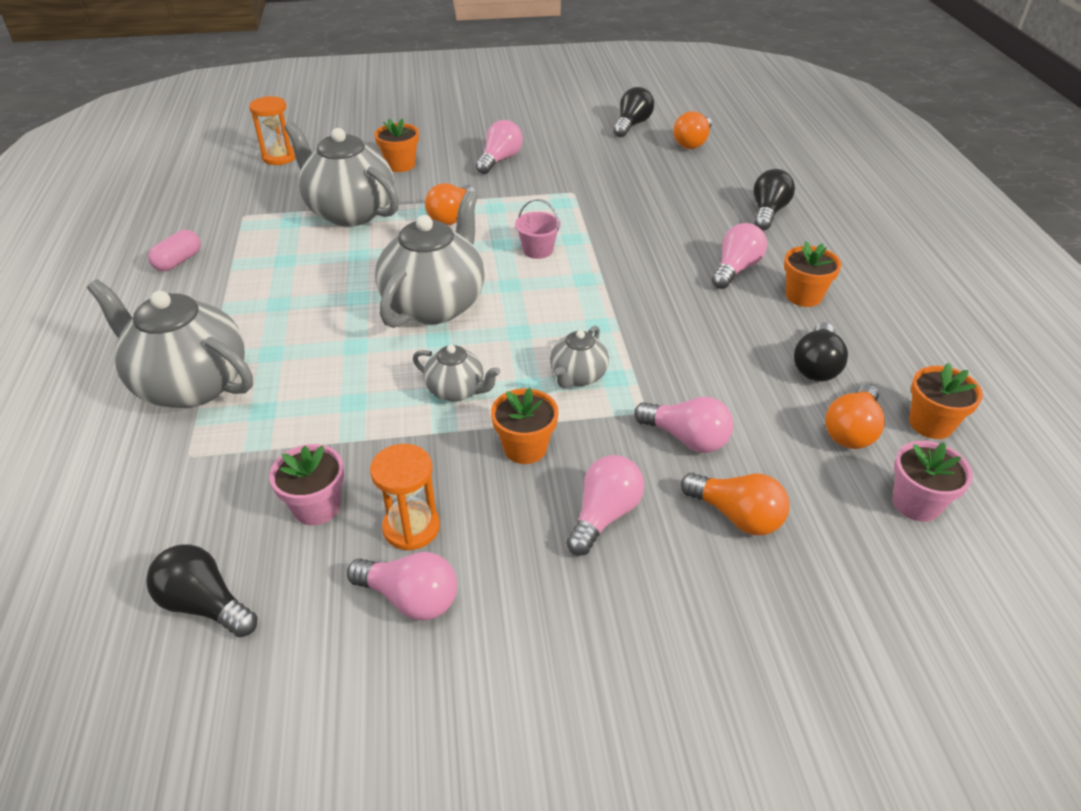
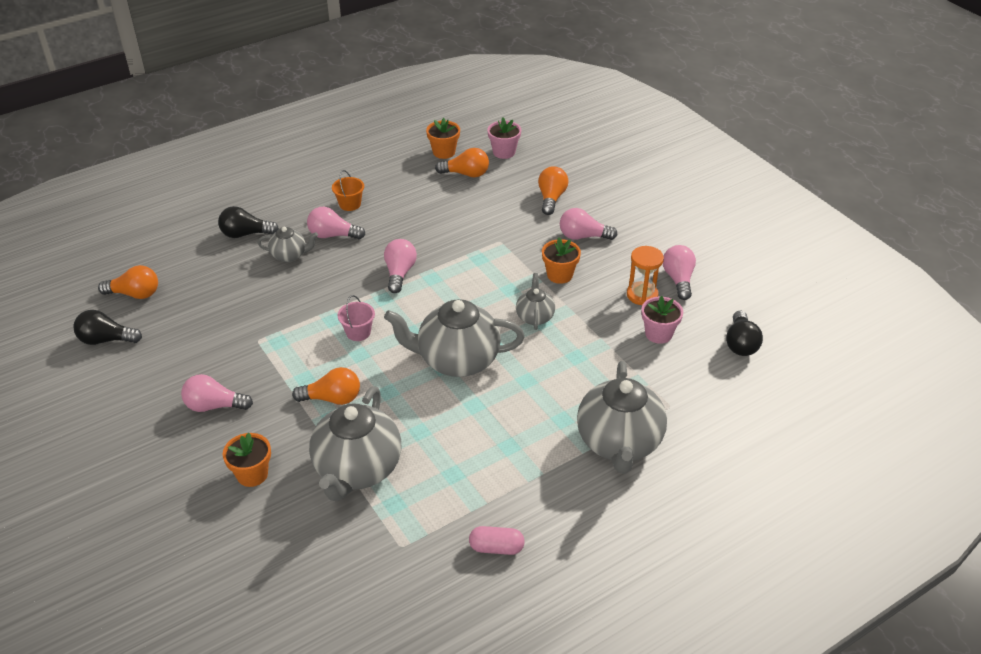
camera: 115 degrees left, 0 degrees up
(279, 157) = (274, 587): orange hourglass -> none
(577, 376) = (488, 273): grey teapot -> grey teapot (289, 255)
(686, 438) = (510, 223): pink light bulb -> pink light bulb (399, 273)
(803, 296) = (350, 204): orange flower pot -> orange bucket
(816, 366) = (419, 191): black light bulb -> none

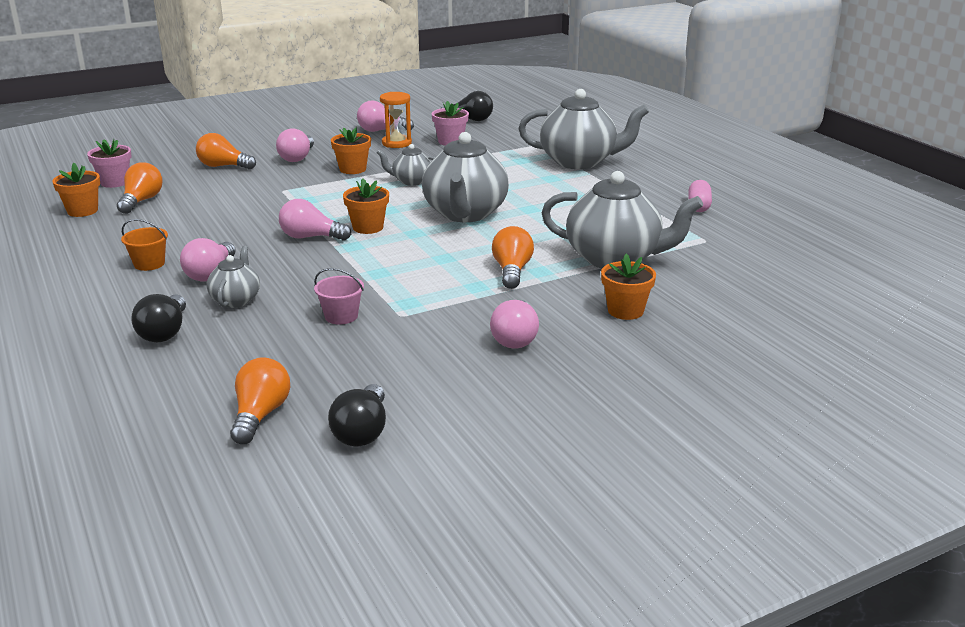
camera: 85 degrees left, 15 degrees down
(358, 332) = (406, 258): pink bucket -> pink bucket (341, 316)
(421, 302) = (368, 227): none -> orange flower pot

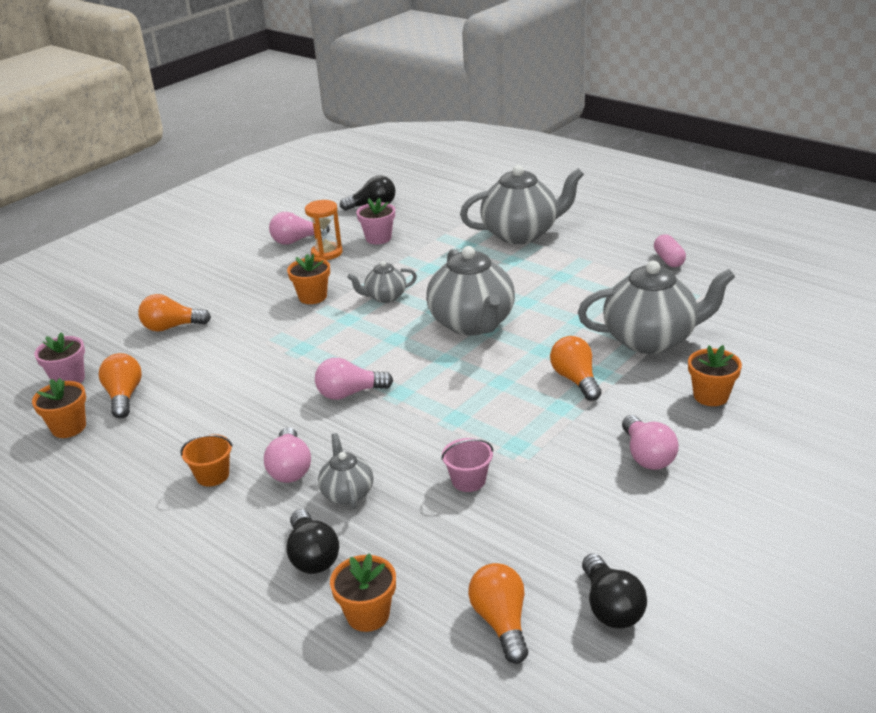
camera: 20 degrees left, 5 degrees up
(297, 158) = (241, 296): pink light bulb -> none
(368, 227) = (395, 365): orange flower pot -> orange flower pot (368, 615)

